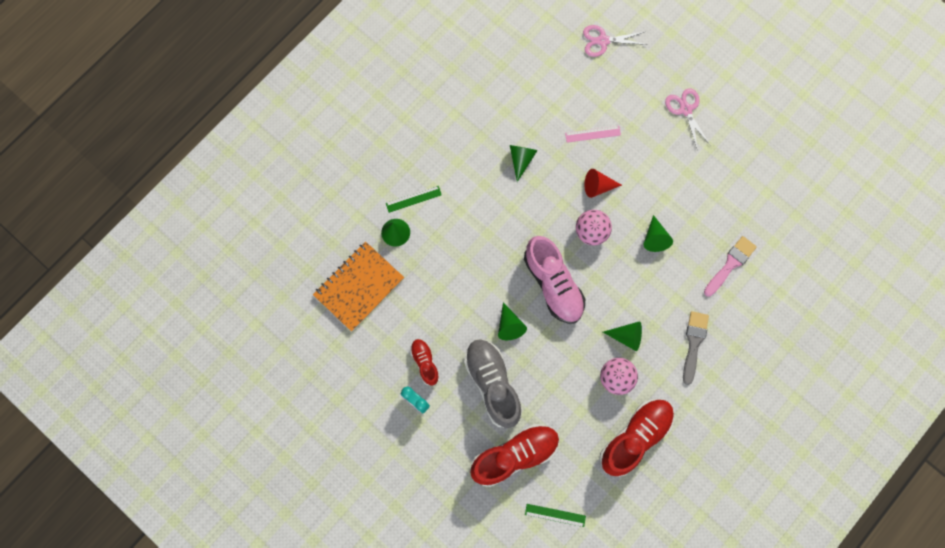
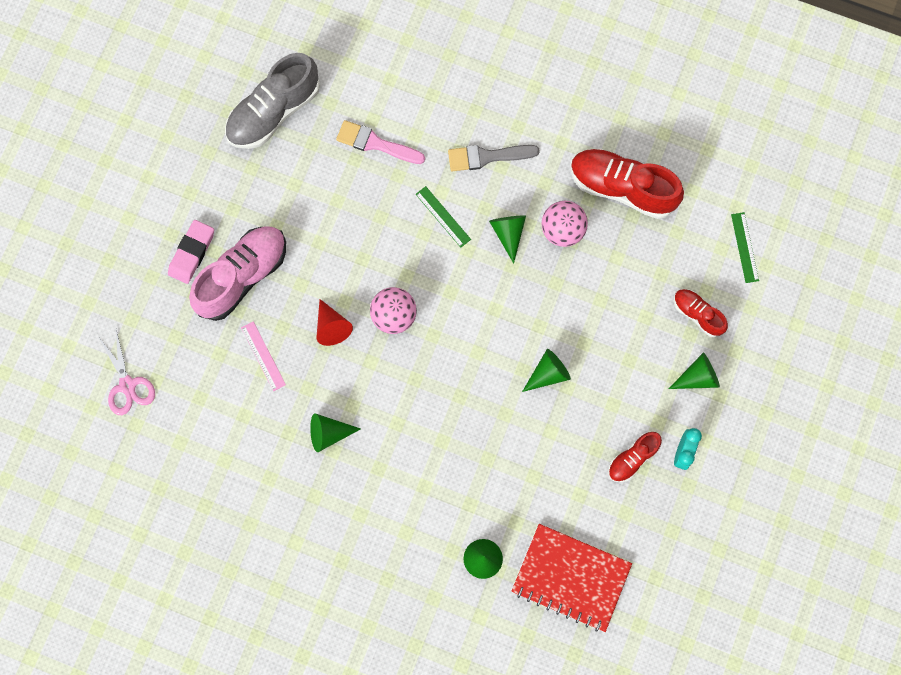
camera: 110 degrees left, 0 degrees up
(359, 287) = (571, 577): orange notebook -> red notebook
(413, 199) = (430, 552): green ruler -> green ruler (443, 216)
(492, 384) = (625, 369): grey shoe -> grey shoe (274, 112)
(515, 455) = (697, 314): red shoe -> red shoe, size x0.53
(553, 284) = (477, 339): pink shoe -> pink shoe (243, 276)
(654, 238) = (374, 239): green cone -> green cone (697, 377)
(685, 110) = (192, 253): pink scissors -> pink eraser

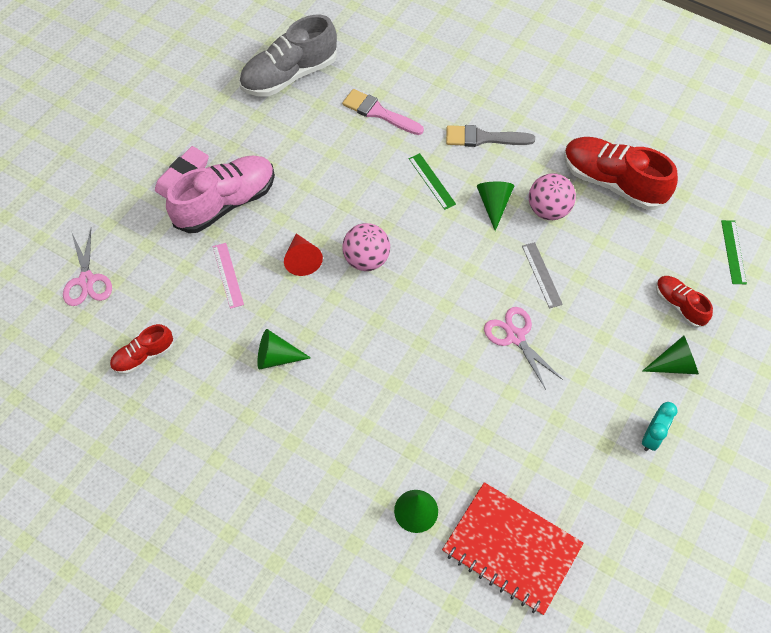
camera: 10 degrees right, 15 degrees down
(548, 374) = (515, 337): green cone -> pink scissors
(564, 304) = (541, 275): none -> grey ruler
(632, 459) = (595, 434): red shoe -> red shoe (143, 356)

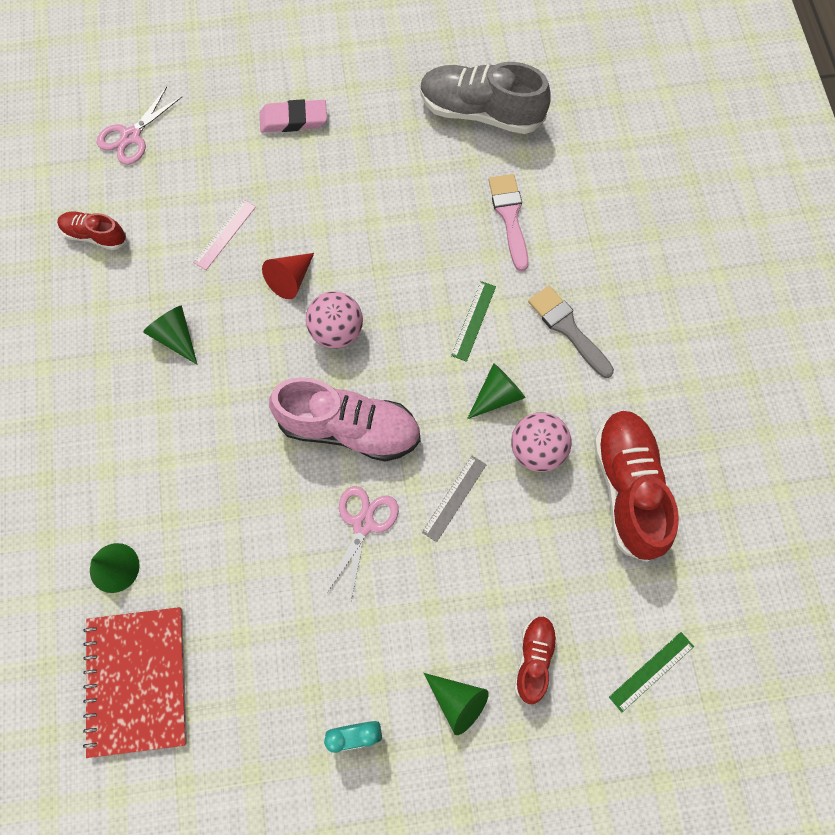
camera: 50 degrees right, 10 degrees up
(226, 203) = (296, 174): pink shoe -> pink shoe (349, 428)

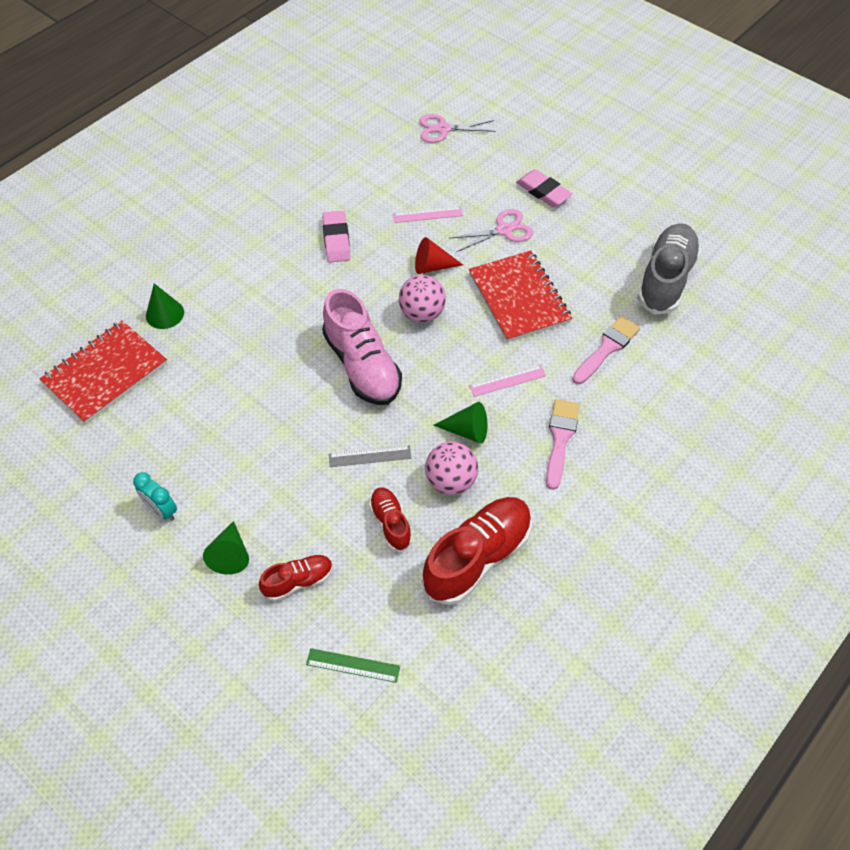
camera: 50 degrees right, 15 degrees down
(95, 235) = (362, 159): red shoe -> red shoe (390, 523)
(176, 337) = (336, 240): green cone -> pink eraser
(363, 524) = (305, 418): pink scissors -> pink scissors (504, 230)
(394, 239) = (518, 298): none -> red notebook
(473, 321) = (507, 380): green ruler -> pink ruler
(480, 112) = (665, 279): grey shoe -> grey shoe turned 45 degrees clockwise
(567, 328) = (560, 439): grey brush -> pink brush

